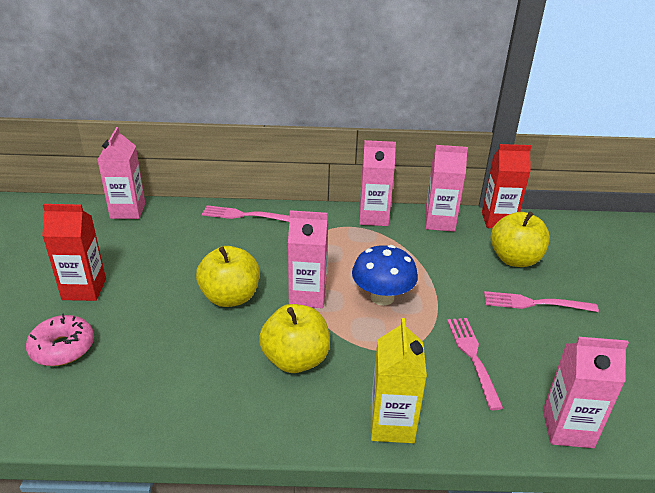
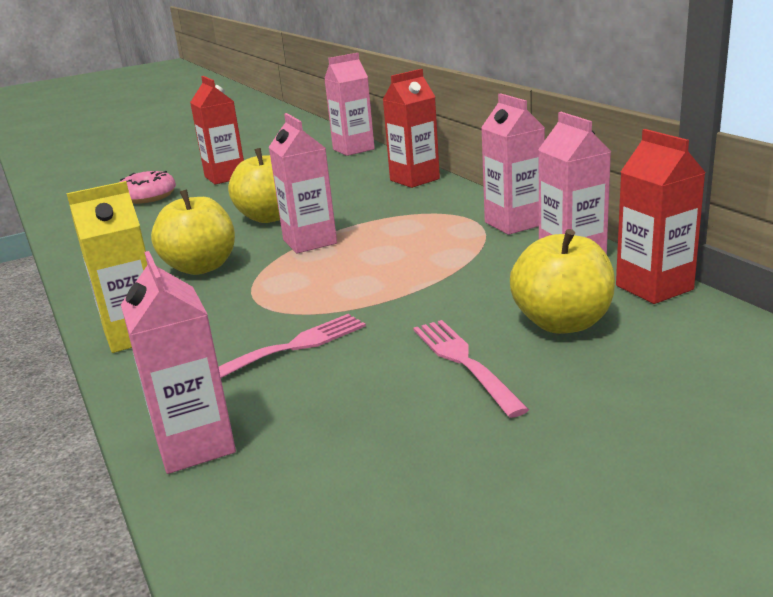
camera: 65 degrees right, 10 degrees down
(244, 215) = (414, 179): pink fork -> red carton
(382, 297) = (351, 272): blue mushroom -> none

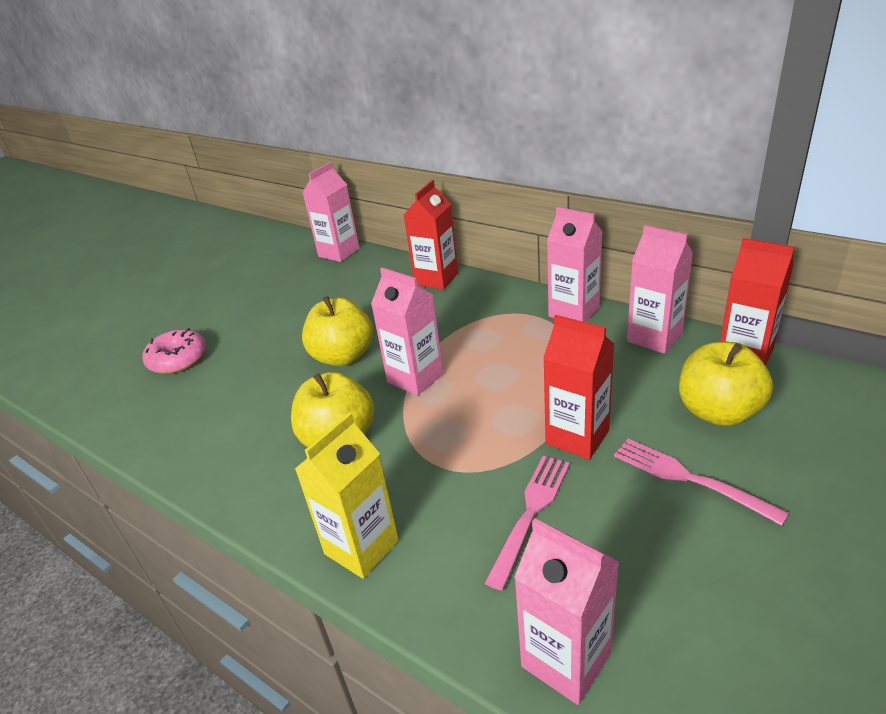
camera: 25 degrees left, 10 degrees up
(225, 177) = (239, 314): red carton -> red carton (577, 437)

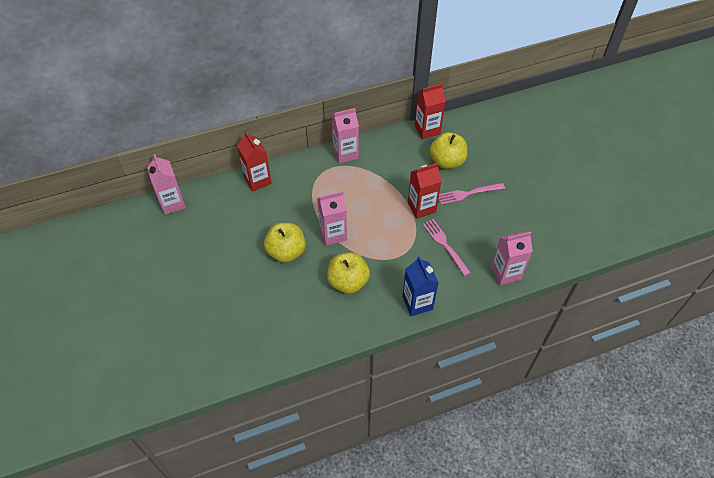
camera: 60 degrees left, 20 degrees up
(178, 359) = (207, 323): pink donut -> none
(361, 547) = (417, 303): yellow carton -> blue carton
(654, 337) = (390, 144): pink carton -> none

